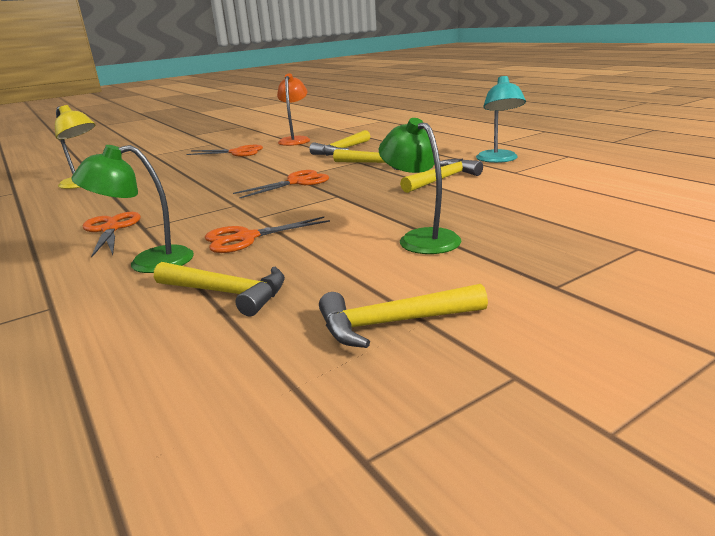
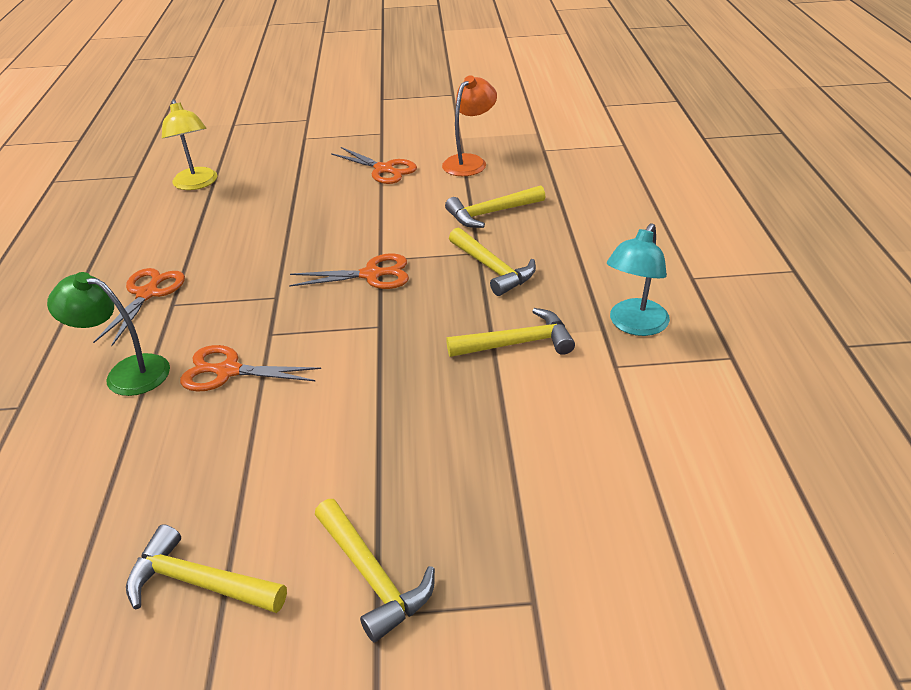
camera: 30 degrees right, 15 degrees up
(227, 293) = (135, 459): yellow hammer -> yellow hammer (373, 577)
(421, 238) = (362, 458): green lamp -> none

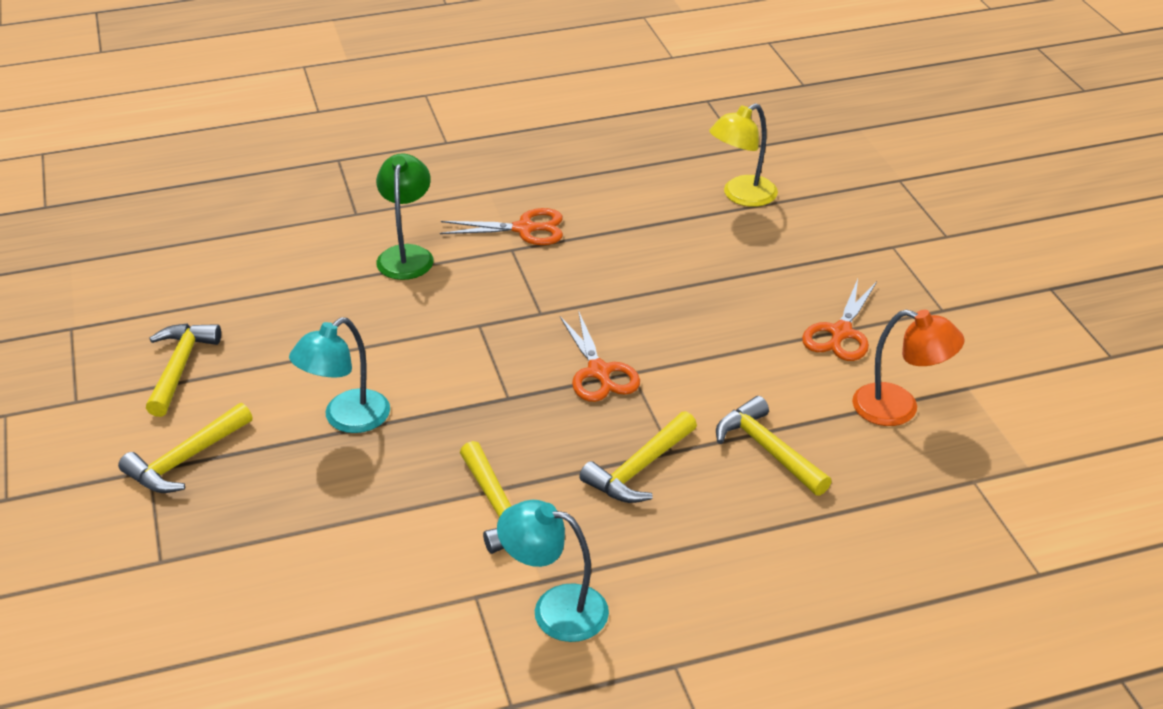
camera: 75 degrees right, 0 degrees up
(228, 371) = (419, 314): orange scissors -> none
(362, 433) = (346, 419): none -> turquoise lamp

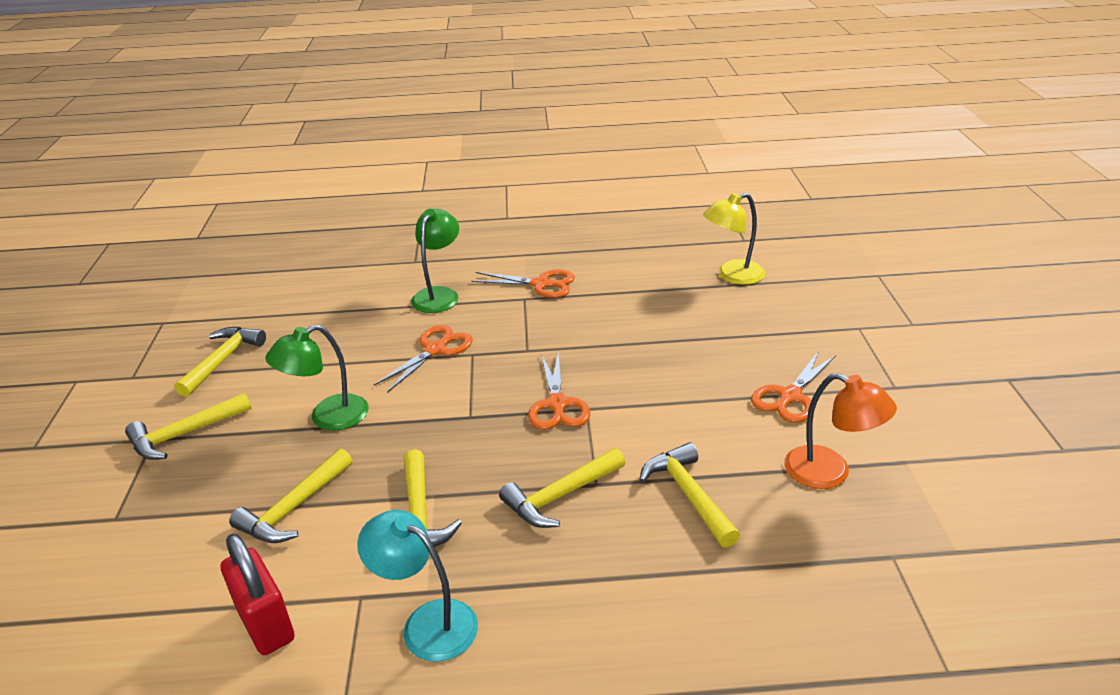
camera: 15 degrees right, 5 degrees down
(346, 419) = (328, 417): turquoise lamp -> green lamp
(359, 522) = (293, 508): none -> yellow hammer
(391, 636) = (266, 624): none -> red padlock
(434, 325) = (435, 350): none -> orange scissors

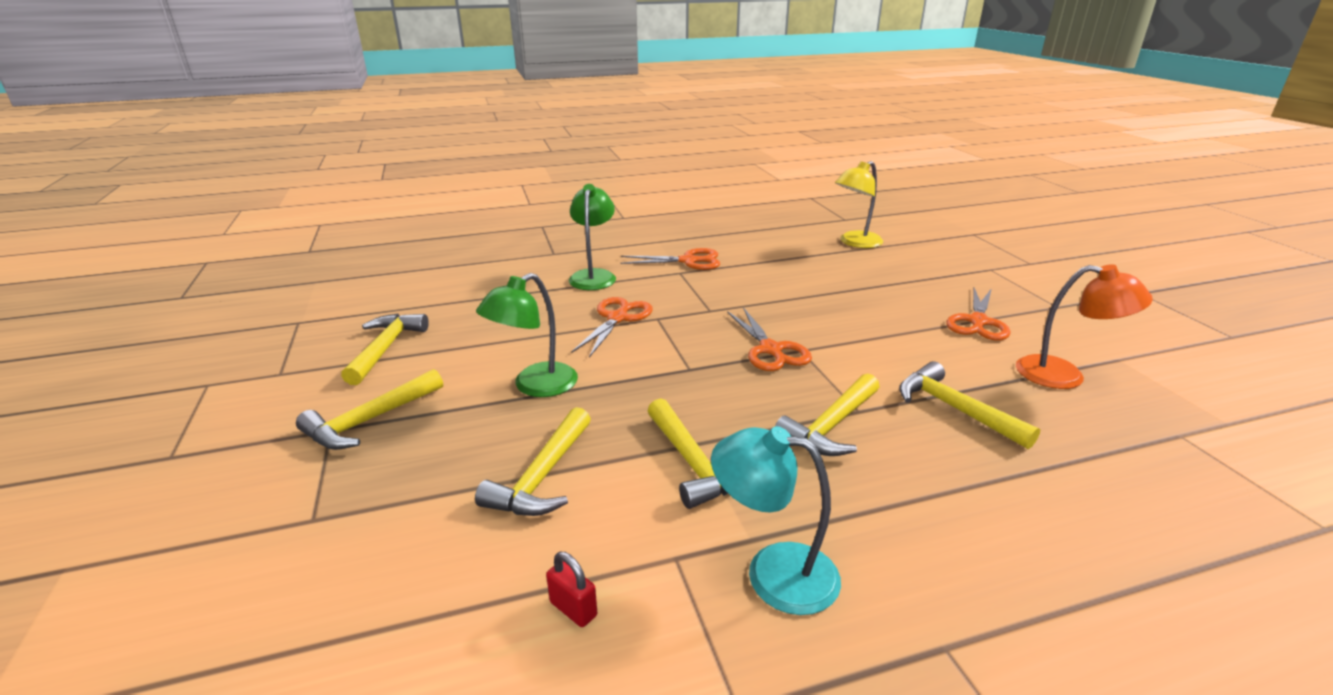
camera: 15 degrees left, 5 degrees down
(266, 624) = (573, 609): red padlock -> red padlock, size x0.49

